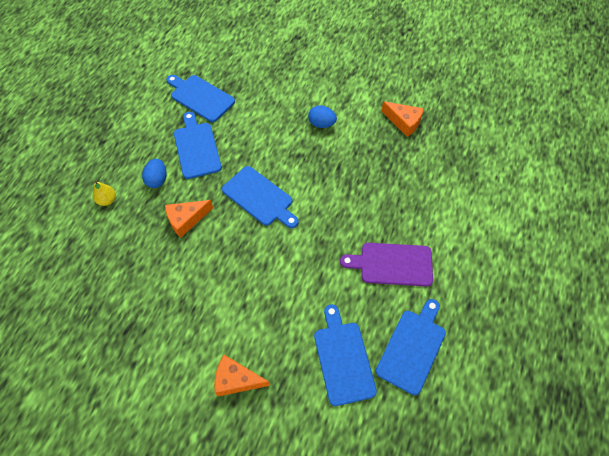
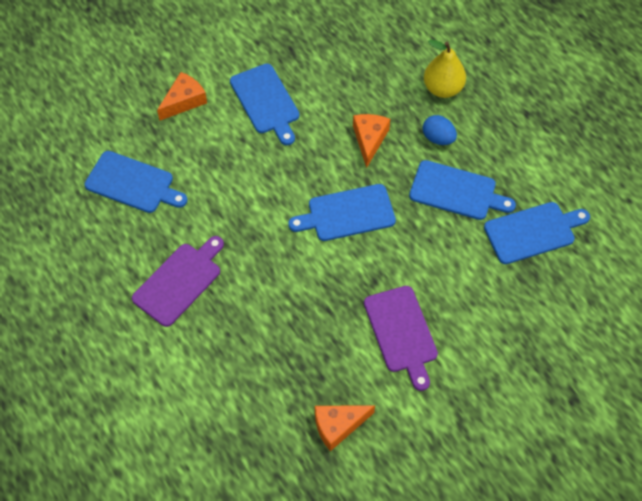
camera: 125 degrees right, 0 degrees up
(107, 200) = (443, 88): yellow pear -> yellow pear, size x1.69
(321, 124) = (402, 333): blue egg -> purple cutting board
(412, 348) = (94, 241): blue cutting board -> blue cutting board (266, 102)

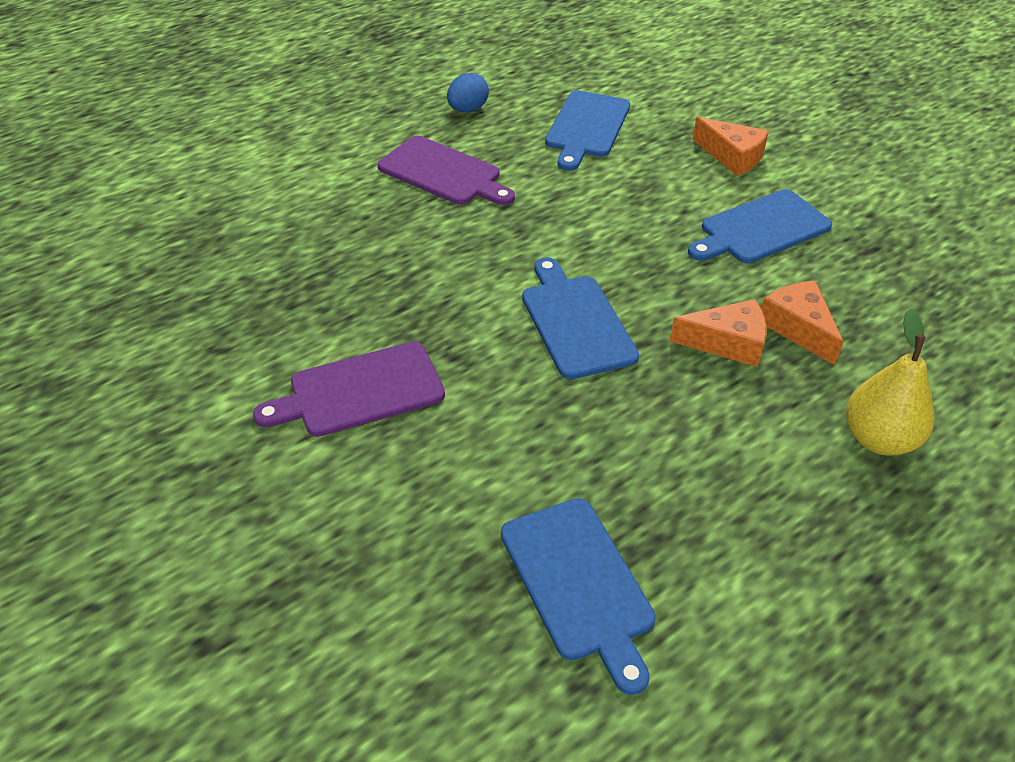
camera: 85 degrees right, 15 degrees down
(338, 426) = (210, 325): orange cheese -> orange cheese (798, 328)
(438, 138) = (760, 433): blue egg -> blue egg (467, 110)
(456, 191) = (649, 461): blue cutting board -> none

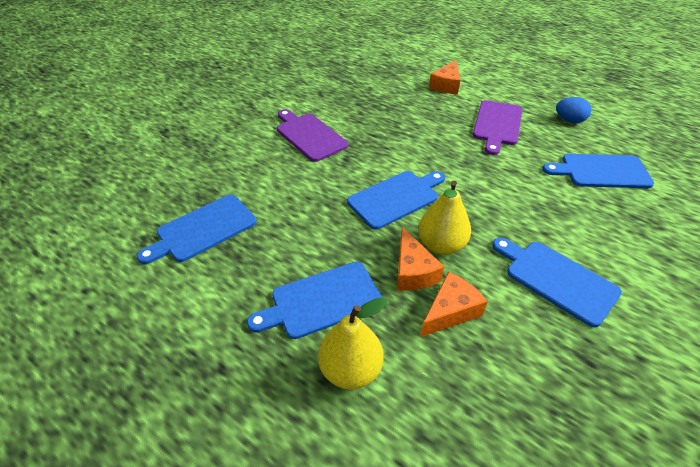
camera: 75 degrees right, 0 degrees up
(685, 304) = (441, 245): none -> yellow pear
(732, 156) = (640, 253): orange cheese -> orange cheese (446, 85)
(767, 447) = (322, 301): none -> blue cutting board

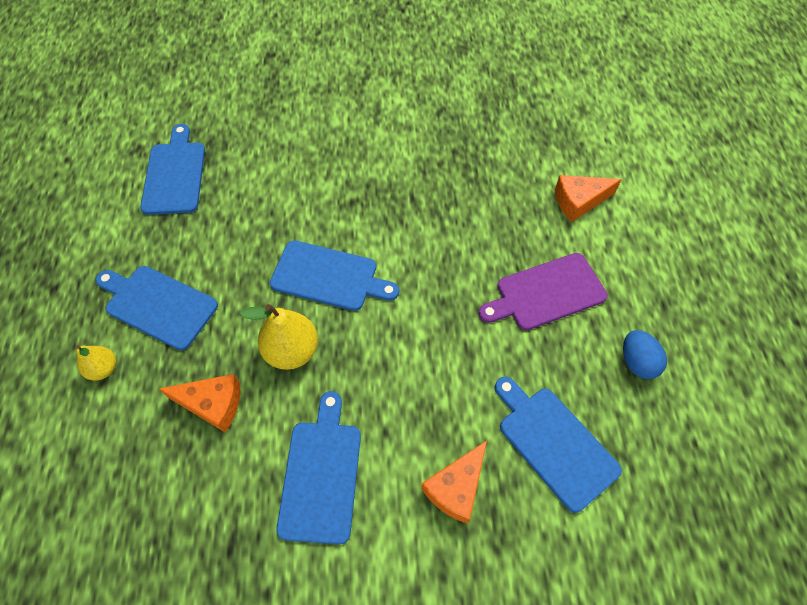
camera: 50 degrees right, 15 degrees up
(203, 229) = (174, 174): blue cutting board -> blue cutting board turned 75 degrees clockwise
(309, 135) = (361, 151): purple cutting board -> none
(350, 369) = (104, 369): yellow pear -> yellow pear, size x0.59
(413, 271) = (240, 348): orange cheese -> orange cheese (456, 487)

